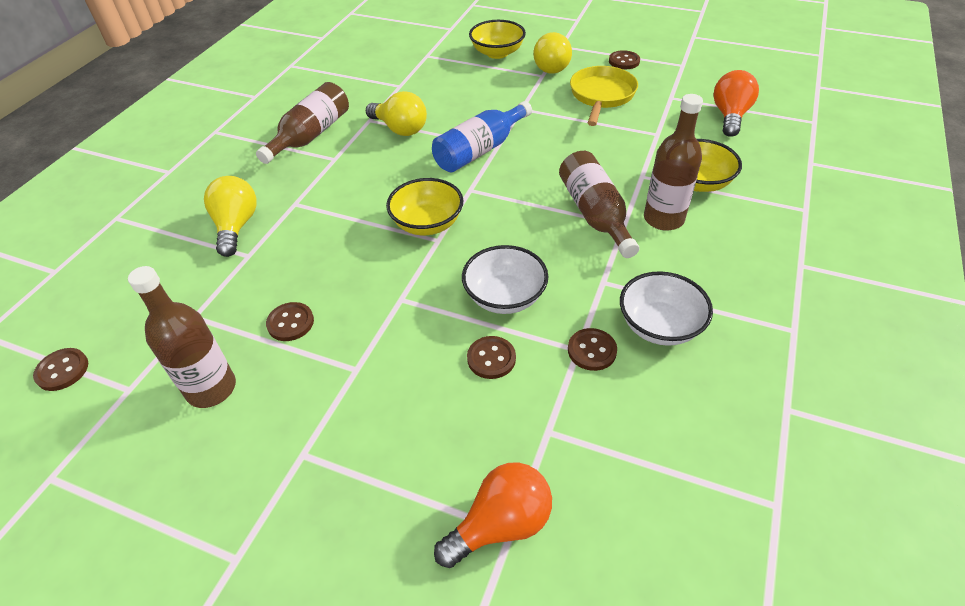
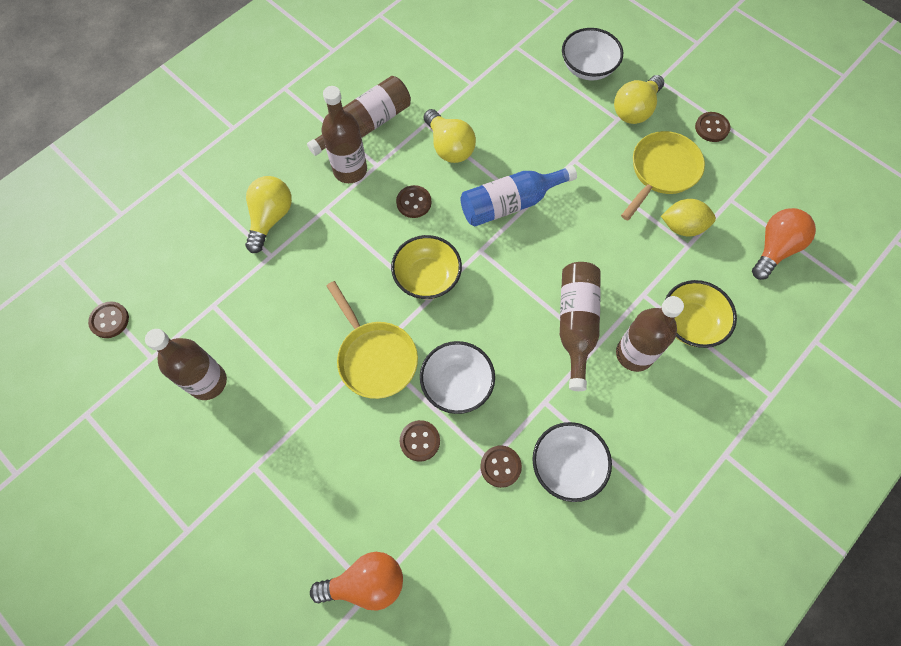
camera: 20 degrees right, 20 degrees up
(290, 323) = (282, 342): brown button -> brown button (414, 202)
(308, 169) = (350, 170): none -> brown bottle
(404, 303) = (375, 357): none -> yellow pan
(497, 53) = (588, 68): yellow bowl -> white bowl
(644, 124) = (682, 227): none -> yellow lemon

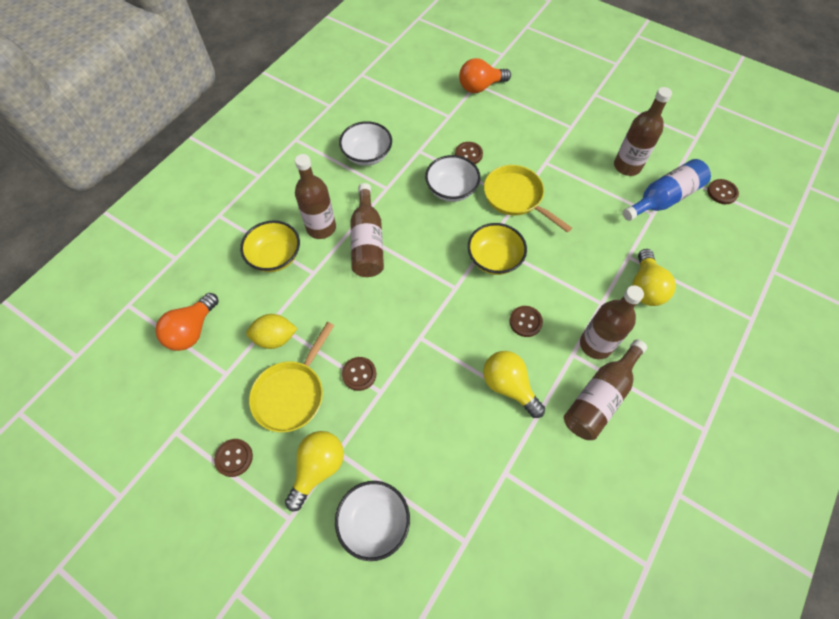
camera: 170 degrees right, 5 degrees down
(500, 466) = (411, 148): brown button -> brown button (359, 374)
(510, 203) = (437, 335): blue bottle -> blue bottle (663, 198)

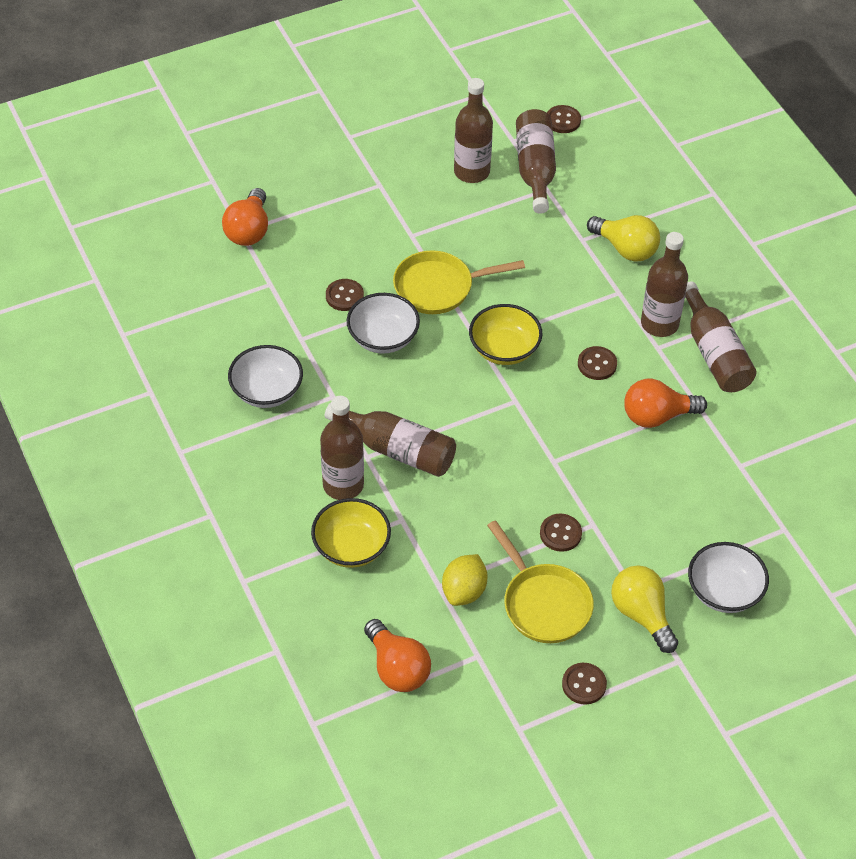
camera: 60 degrees left, 10 degrees down
(508, 386) = (657, 416): yellow light bulb -> orange light bulb
(663, 198) = (535, 169): blue bottle -> brown bottle

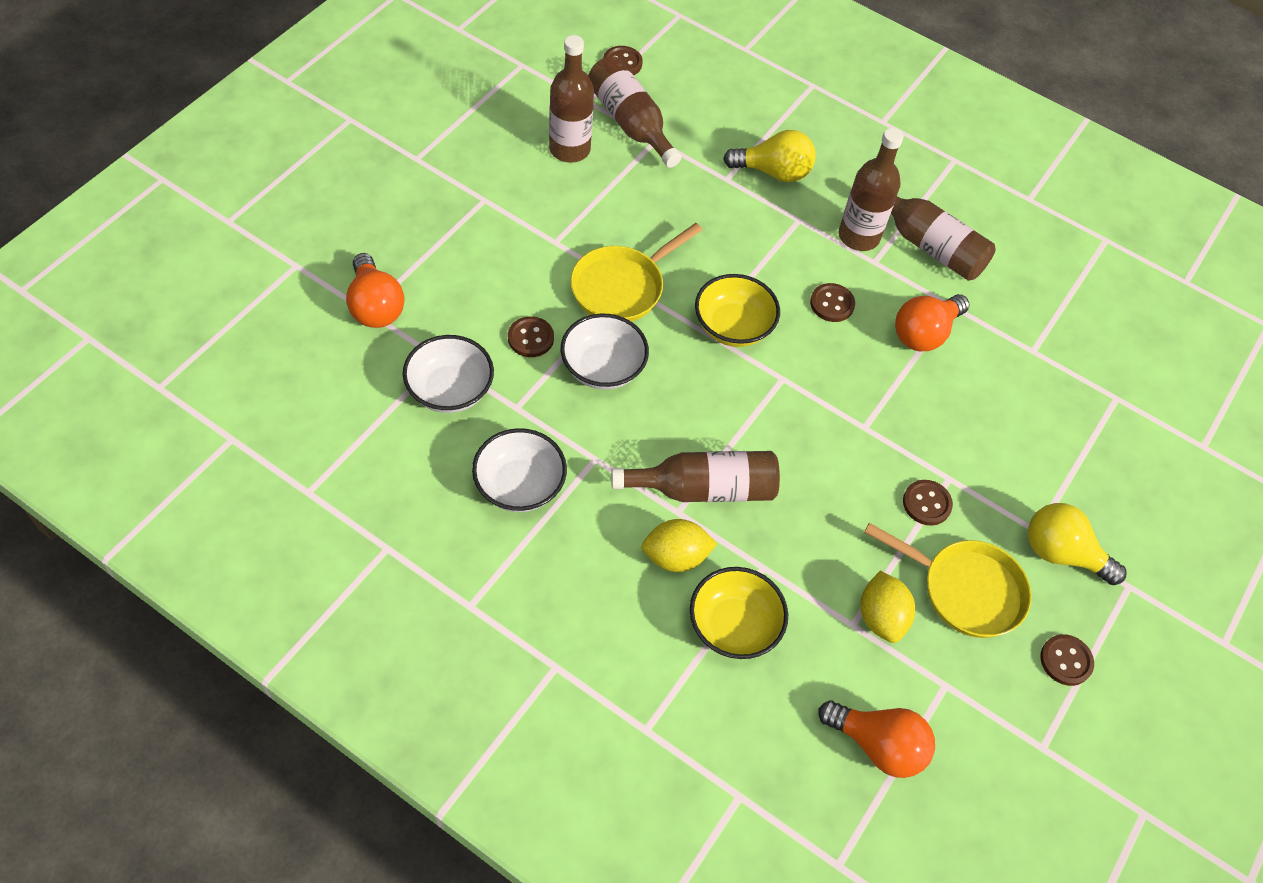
camera: 35 degrees left, 5 degrees up
(343, 485) = (675, 557): brown bottle -> yellow lemon
(724, 591) = (1114, 489): white bowl -> white bowl (450, 390)

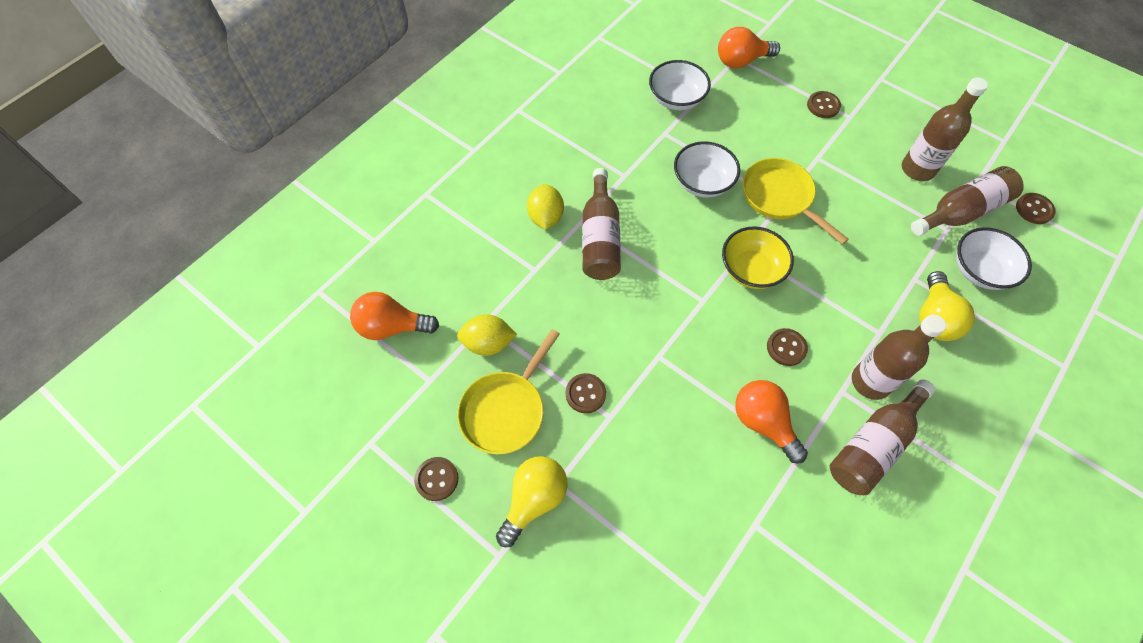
camera: 100 degrees right, 5 degrees up
(519, 485) = (603, 134): white bowl -> white bowl (979, 270)
(530, 338) = (724, 142): brown button -> brown button (823, 106)
(734, 626) = (491, 247): yellow bowl -> none
(878, 745) = (392, 327): orange light bulb -> orange light bulb turned 60 degrees clockwise

